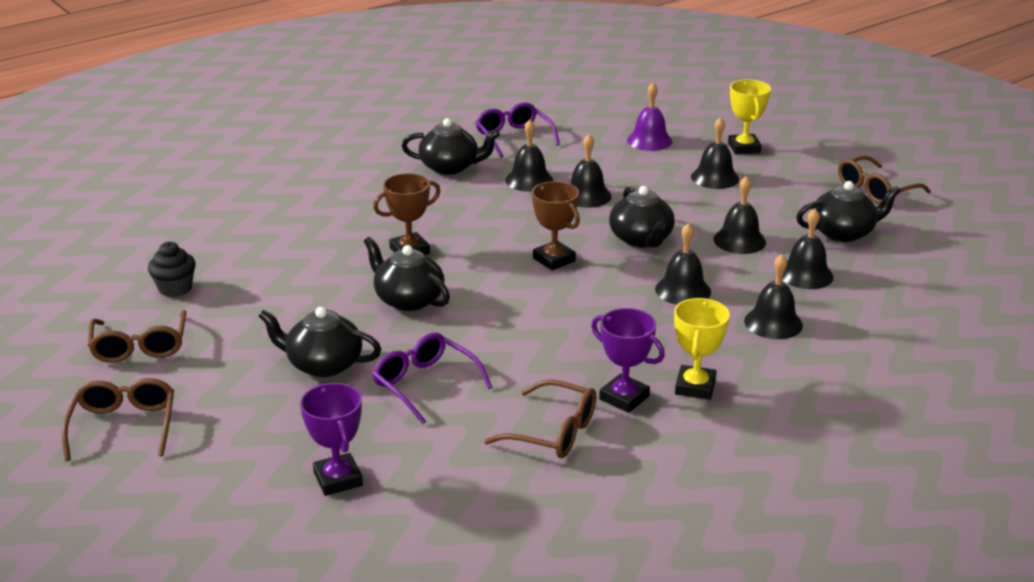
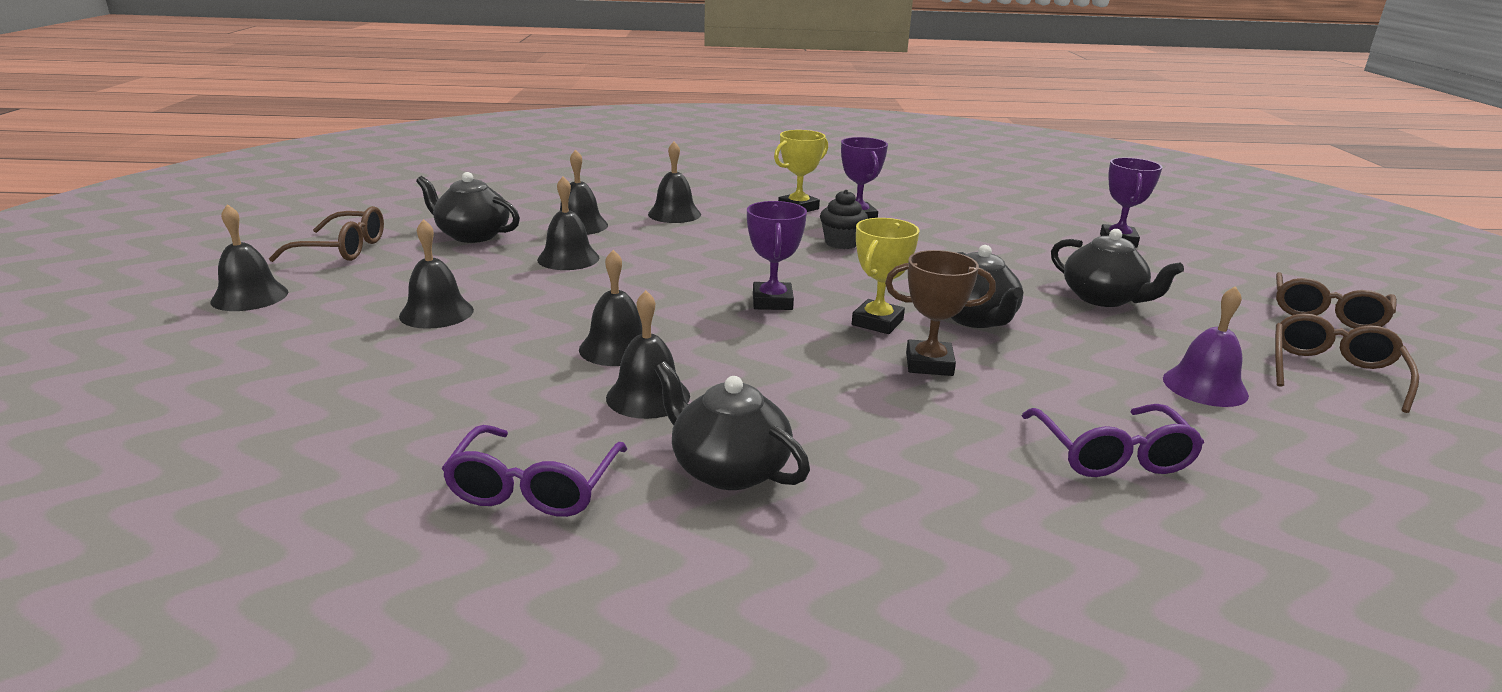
camera: 145 degrees left, 5 degrees down
(175, 288) = (1299, 426): black cupcake -> black cupcake (841, 243)
(425, 384) = (1011, 262): purple glasses -> purple glasses (1112, 455)
(554, 259) = (772, 302): brown trophy -> purple trophy
(554, 432) = (932, 218): brown glasses -> none
(641, 239) = (653, 288): black teapot -> none
(649, 140) = (373, 388): purple bell -> purple bell (1205, 386)
(683, 290) = (698, 247): black bell -> black bell (250, 296)
(744, 148) = (309, 330): yellow trophy -> yellow trophy (877, 322)

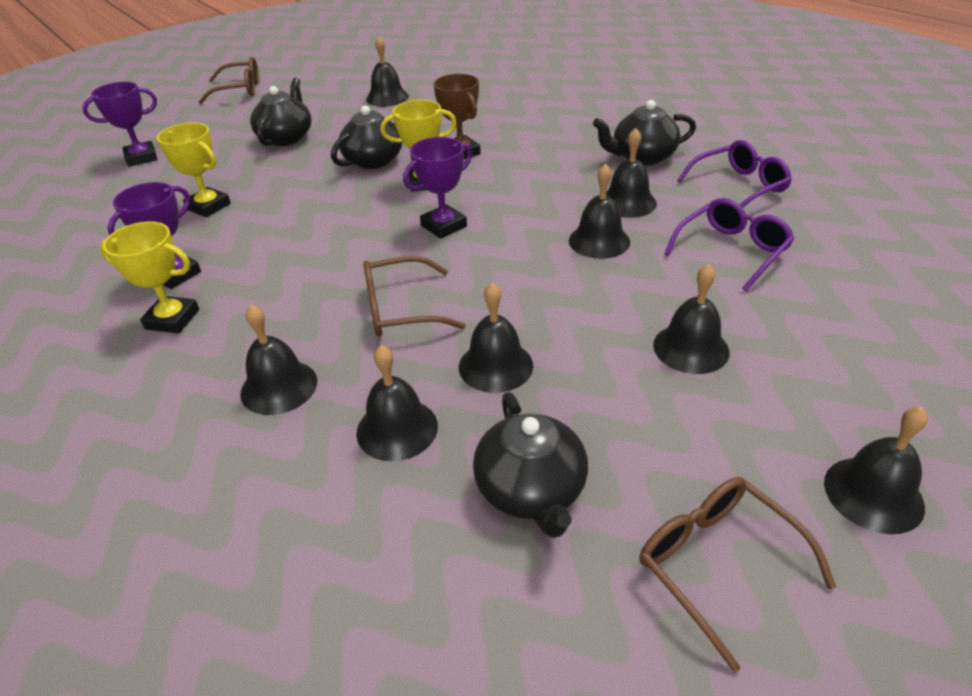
camera: 125 degrees left, 15 degrees up
(728, 469) = (642, 157): black teapot -> black teapot turned 75 degrees clockwise
(841, 243) = (272, 252): black cupcake -> none
(962, 242) = (208, 206): none -> yellow trophy
(1112, 455) = (489, 100): purple glasses -> purple glasses (732, 250)
(1205, 386) = (387, 97): purple bell -> black bell
(1333, 372) = (329, 80): brown glasses -> brown glasses (400, 309)

